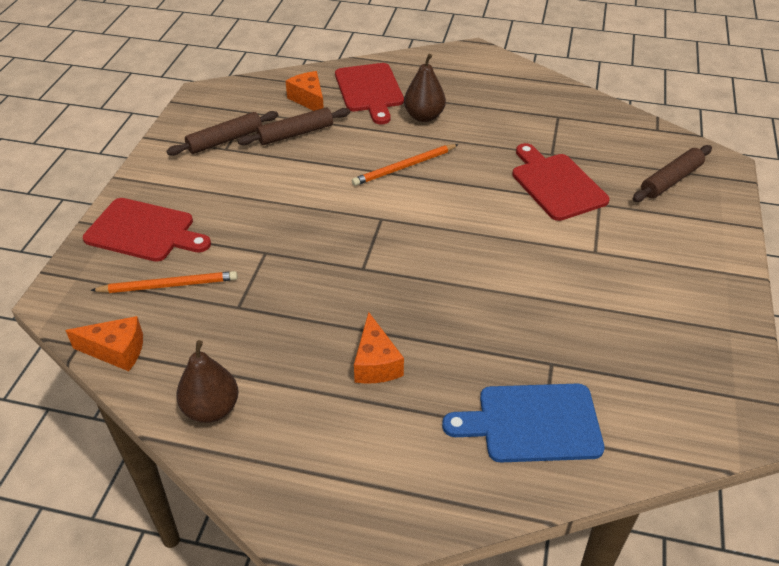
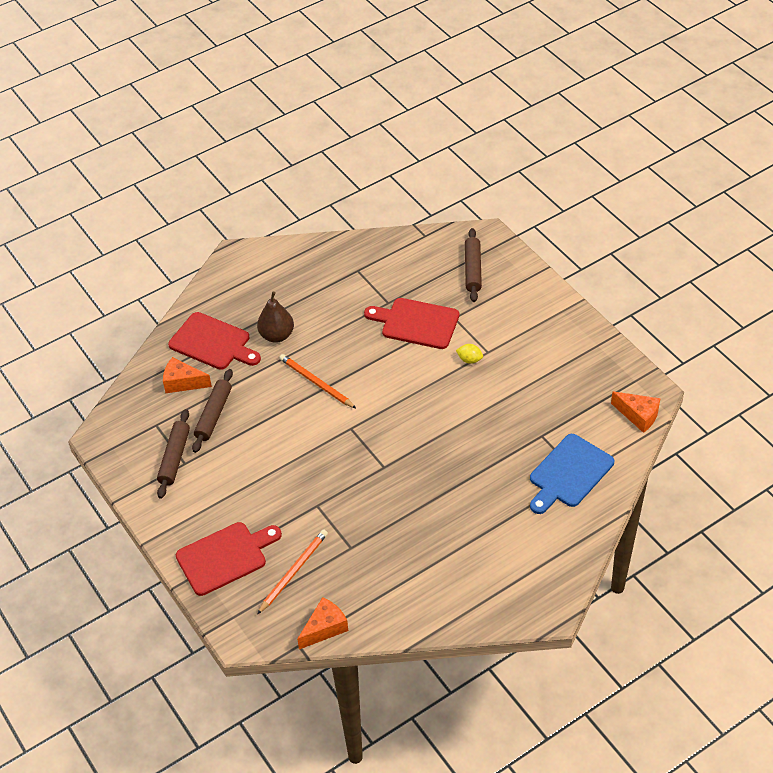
camera: 45 degrees left, 5 degrees up
(211, 409) = (419, 606): brown pear -> none
(376, 363) = (463, 511): orange cheese -> orange cheese (638, 415)
(404, 167) = (316, 383): orange pencil -> orange pencil turned 120 degrees clockwise
(567, 245) = (469, 360): none -> yellow lemon

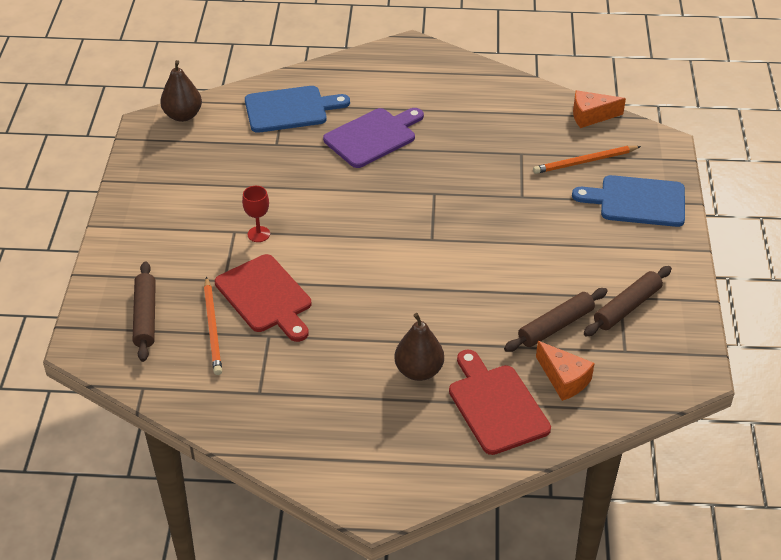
camera: 145 degrees left, 5 degrees down
(225, 557) = (637, 201): red cutting board -> blue cutting board
(316, 383) = (424, 298): orange pencil -> orange pencil (213, 328)
(469, 360) = (258, 234): yellow lemon -> red goblet
(473, 269) = (145, 317): brown rolling pin -> brown rolling pin turned 45 degrees counterclockwise
(478, 489) = (373, 137): none -> purple cutting board
(638, 415) = (183, 115): orange cheese -> brown pear

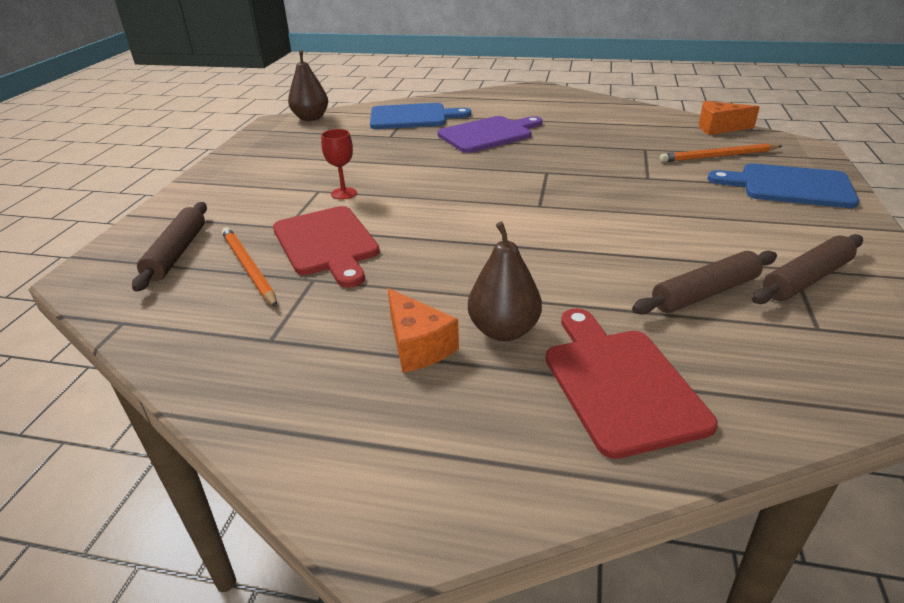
camera: 10 degrees right, 10 degrees down
(213, 328) = (248, 268): orange pencil -> orange pencil turned 150 degrees clockwise
(564, 379) = (728, 357): orange cheese -> orange cheese (418, 346)

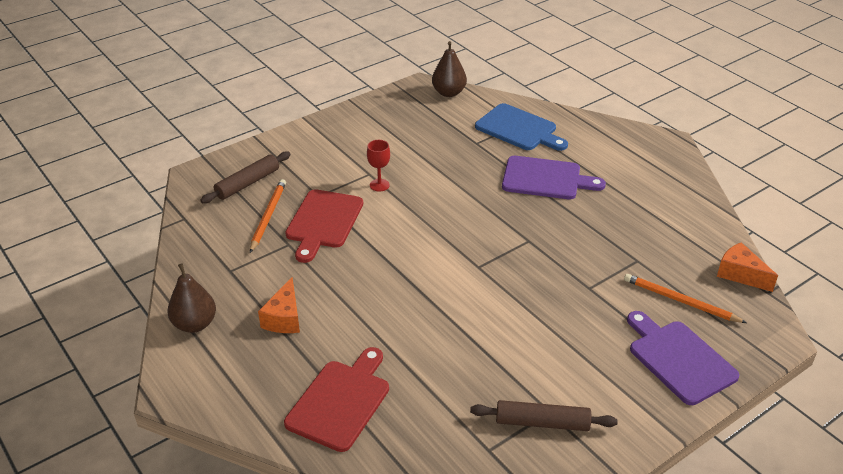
camera: 40 degrees right, 5 degrees up
(504, 330) = (332, 337): brown pear -> brown pear (195, 324)
(705, 293) = (467, 389): brown rolling pin -> none
(790, 186) = (679, 359): blue cutting board -> purple cutting board

